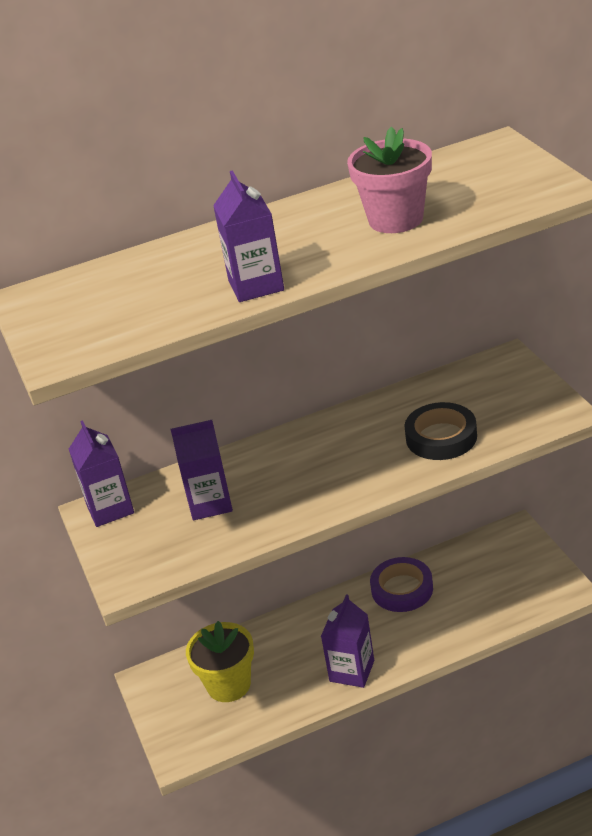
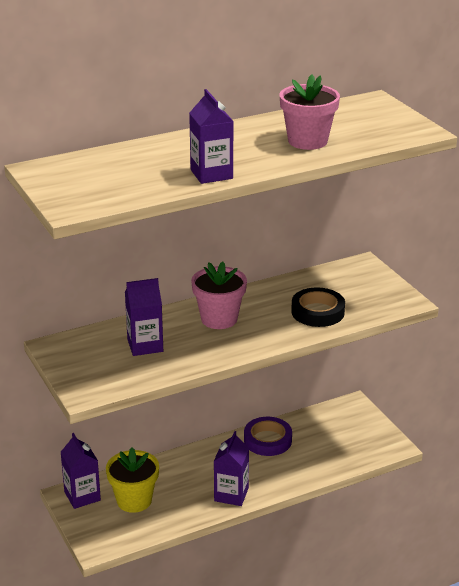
camera: 10 degrees left, 5 degrees down
(110, 509) = (66, 345): purple carton -> purple carton (82, 496)
(310, 456) = (219, 319): none -> pink flower pot

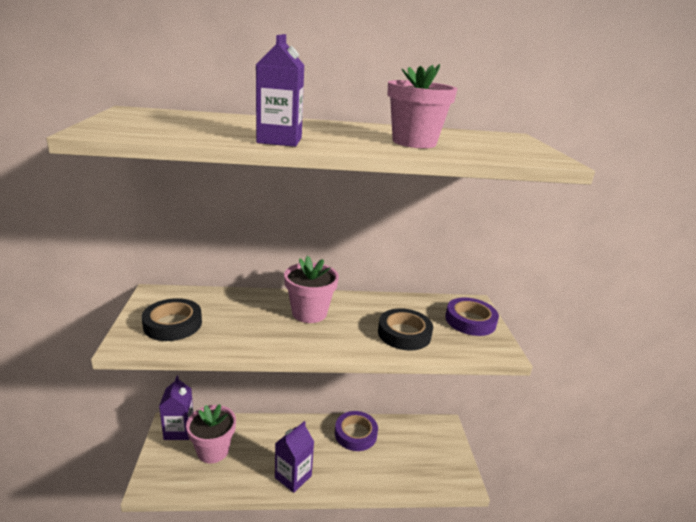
camera: 20 degrees right, 5 degrees down
(105, 366) = (173, 324): none -> black tape
(134, 500) = (213, 450): yellow flower pot -> pink flower pot
(145, 345) = (225, 316): purple carton -> none
(368, 282) = (470, 321): none -> purple tape

